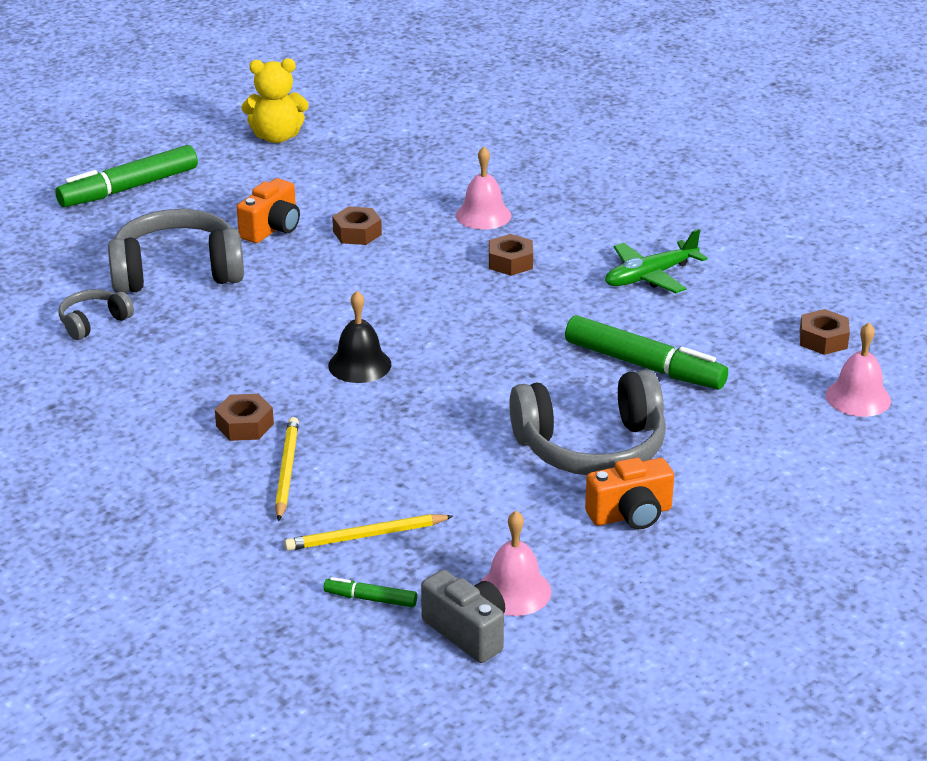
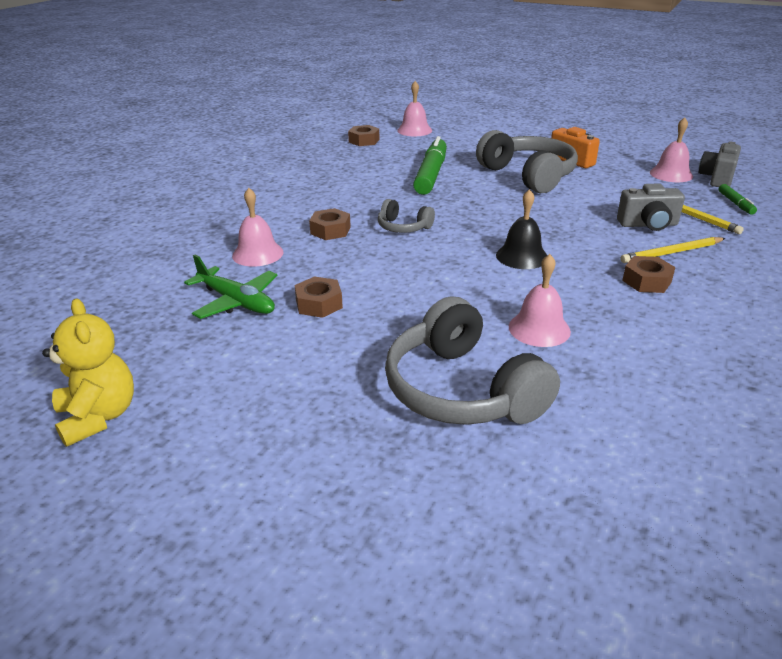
camera: 110 degrees left, 0 degrees up
(93, 322) = (602, 414): grey headphones -> grey headphones (403, 227)
(129, 188) = (282, 510): green marker -> none
(222, 331) = (539, 329): none -> pink bell
(272, 229) = (336, 354): orange camera -> none
(366, 486) = (648, 225): none -> grey camera
(650, 276) = (321, 186): green plane -> green plane (236, 301)

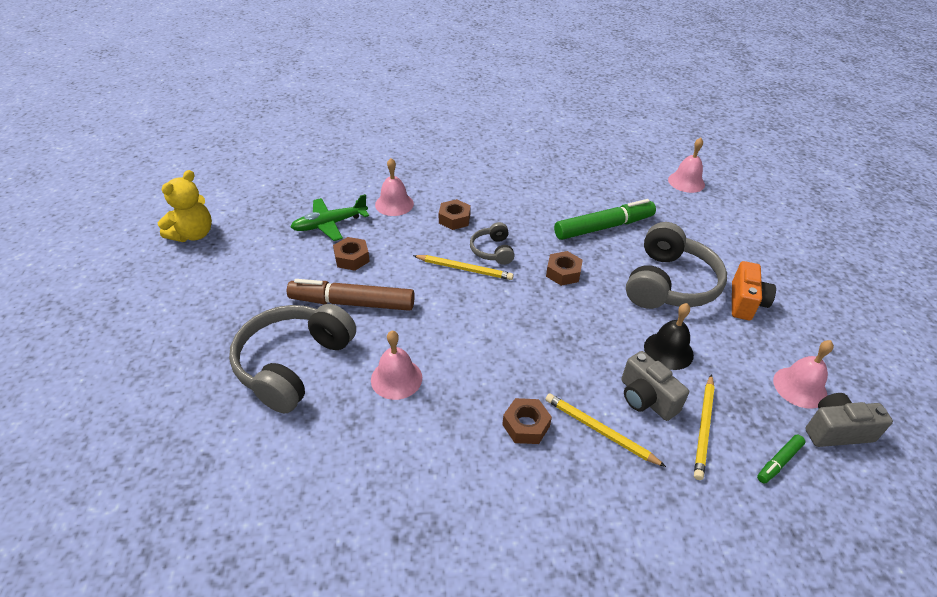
camera: 55 degrees right, 10 degrees up
(236, 301) = (330, 224): green plane -> green plane turned 60 degrees clockwise
(364, 141) = (628, 166): brown nut -> brown nut (563, 273)
(396, 324) = (352, 303): none -> brown marker
(413, 248) = (464, 269): none -> yellow pencil
(521, 256) = (503, 332): black bell -> black bell (668, 350)

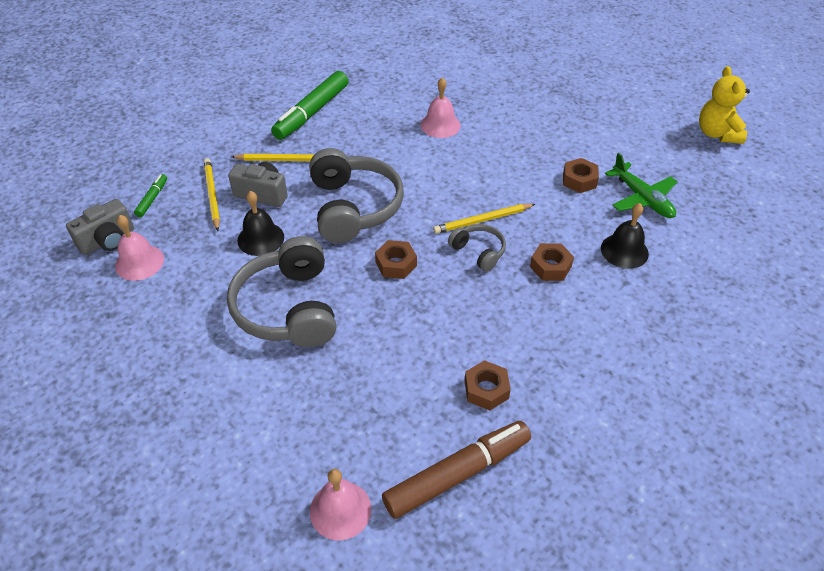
camera: 145 degrees right, 5 degrees up
(293, 364) = (511, 102): grey headphones -> grey headphones (353, 207)
(330, 224) = (642, 198): green plane -> green plane turned 120 degrees clockwise
(352, 303) = (529, 150): brown marker -> brown marker (457, 474)
(394, 204) = (624, 251): pink bell -> black bell
(526, 425) = (334, 141): brown nut -> brown nut (486, 389)
(603, 227) = (397, 347): green marker -> green marker (312, 112)
(745, 302) = (203, 327): orange camera -> none

